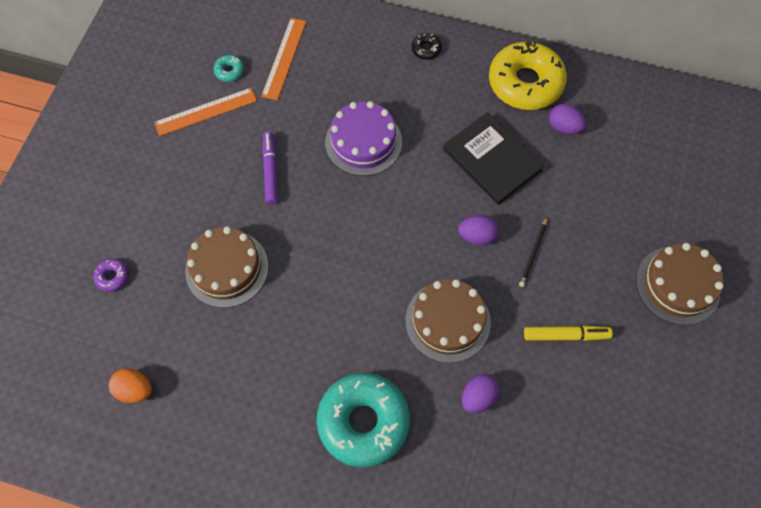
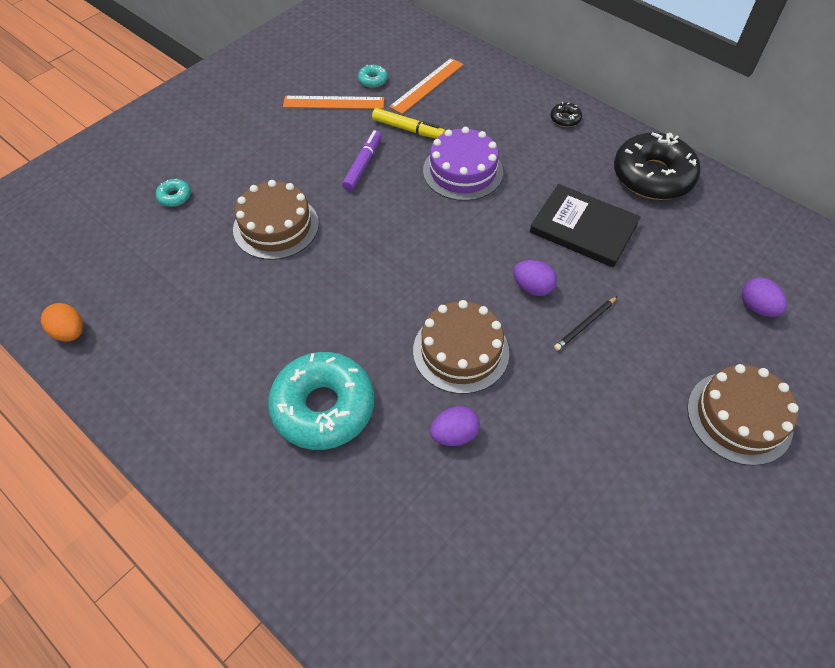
camera: 25 degrees right, 10 degrees down
(112, 277) = (174, 196): purple donut -> turquoise donut
(135, 389) = (133, 291): orange egg -> orange egg (70, 332)
(491, 160) = (583, 228): black book -> black book turned 45 degrees counterclockwise
(525, 83) = (652, 176): yellow donut -> black donut
(563, 127) = (675, 226): purple egg -> purple egg (756, 307)
(565, 335) = (582, 415): yellow marker -> yellow marker (408, 129)

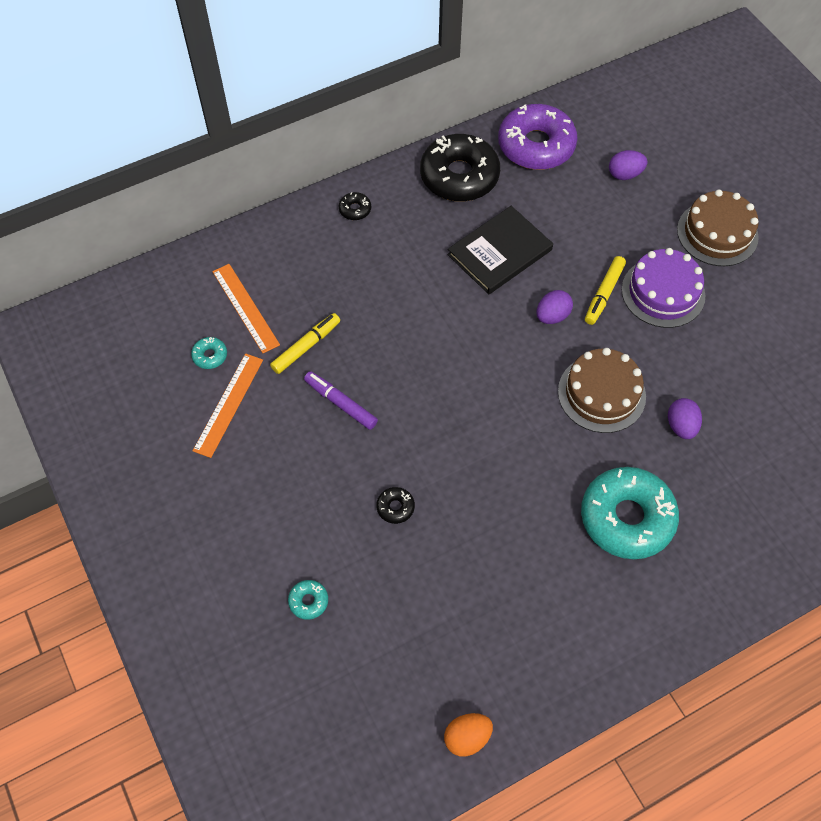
camera: 70 degrees left, 5 degrees up
(276, 226) = (395, 507): brown cake -> black donut
(462, 171) = (389, 319): purple cake -> purple cake (663, 292)
(585, 325) = (604, 294): black pencil -> yellow marker
(735, 223) = (536, 146): none -> purple donut

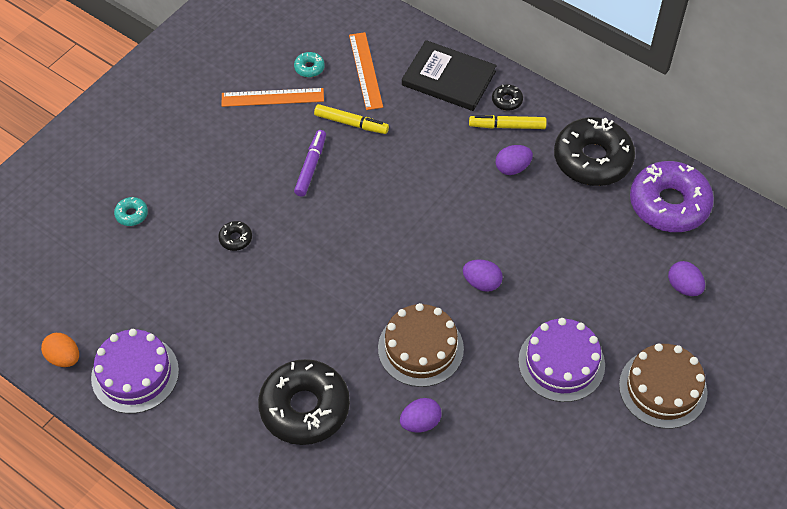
camera: 65 degrees right, 5 degrees down
(245, 307) = (365, 70): orange ruler -> orange ruler turned 45 degrees counterclockwise
(436, 238) = (512, 168): none -> purple egg
(500, 252) = (527, 219): black book -> black book (448, 78)
(520, 667) = (135, 374): none -> purple cake
(604, 294) = (530, 315): yellow marker -> yellow marker (507, 126)
(626, 518) = (304, 408): turquoise donut -> black donut

